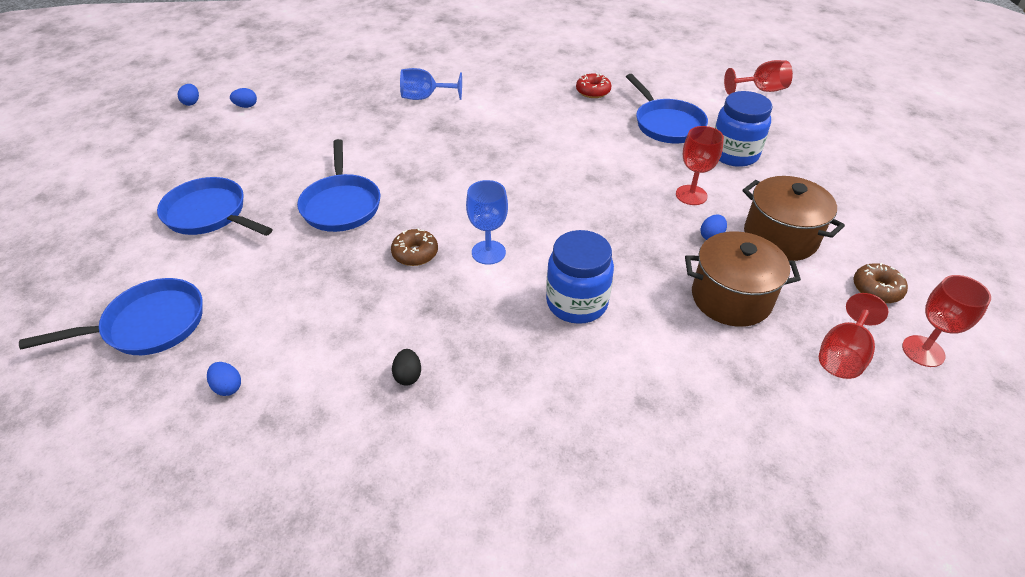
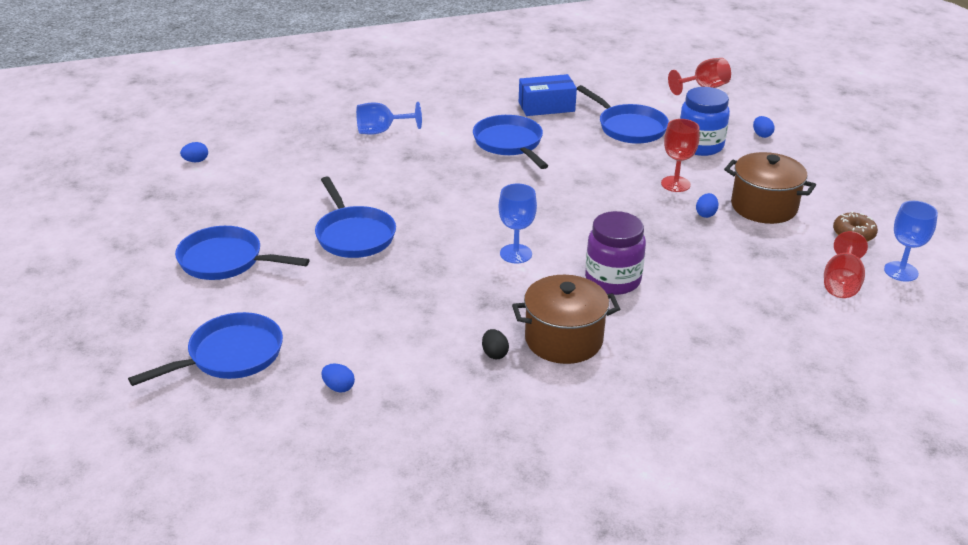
camera: 15 degrees left, 10 degrees down
(191, 102) = (132, 165): blue egg -> blue egg (761, 135)
(415, 253) = (449, 264): brown donut -> none
(539, 126) = (510, 144): none -> blue pan
(576, 303) = (612, 280): blue jar -> purple jar
(593, 91) = (546, 107): red donut -> blue box
(731, 298) = (740, 257): brown pot -> brown pot (563, 340)
(923, 351) = (901, 271): red goblet -> blue goblet

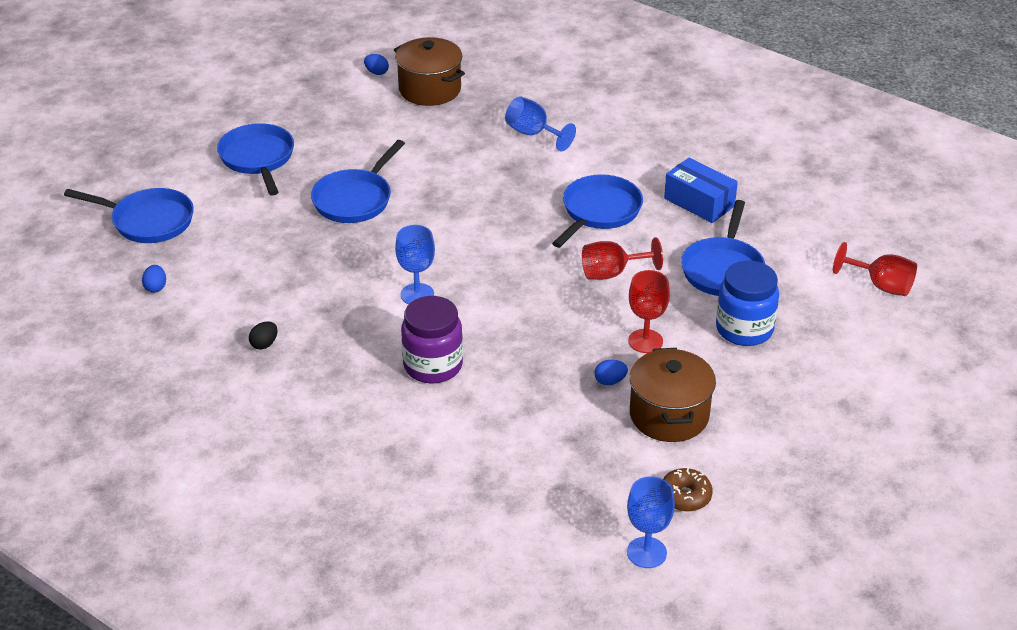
camera: 55 degrees right, 5 degrees up
(563, 340) = (317, 373): brown pot -> brown pot (430, 89)
(761, 135) = (823, 363): blue egg -> none
(841, 283) = (578, 515): red goblet -> red goblet (612, 273)

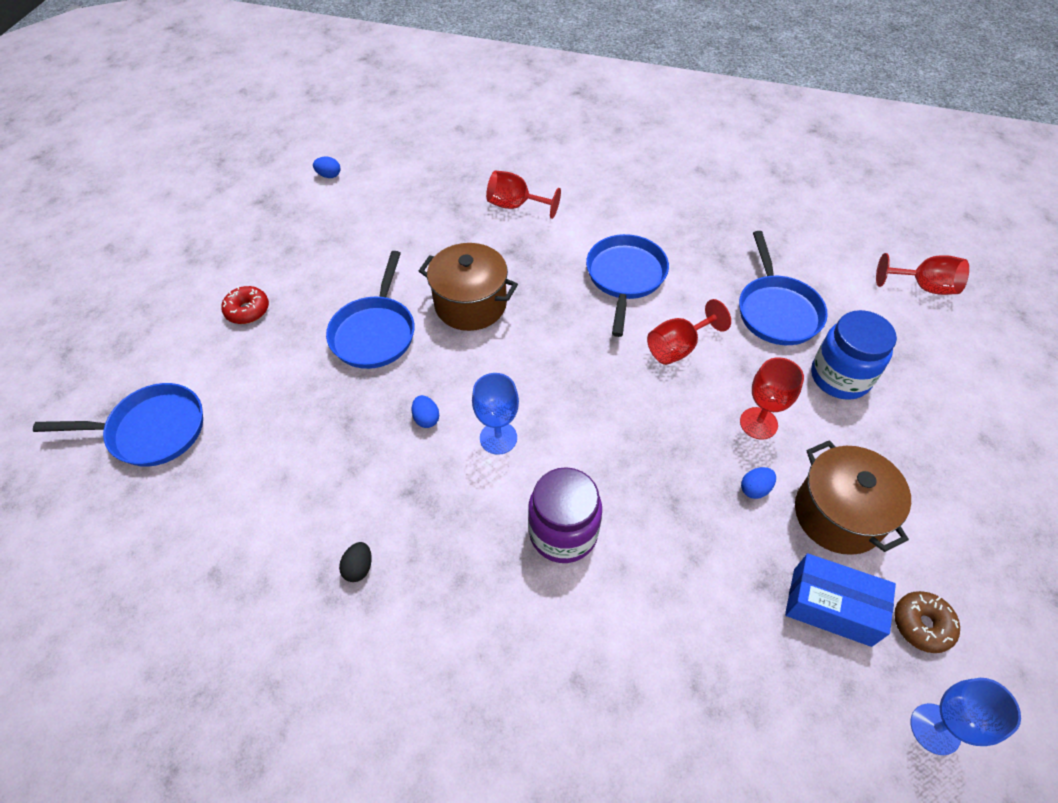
camera: 20 degrees left, 15 degrees up
(155, 287) = (195, 525): blue egg -> blue egg (426, 418)
(258, 159) = (247, 310): blue pan -> red donut
(430, 89) = (391, 181): brown pot -> brown pot (470, 304)
(533, 134) = (515, 205): blue goblet -> red goblet
(699, 202) = (709, 240): blue box -> blue box (831, 607)

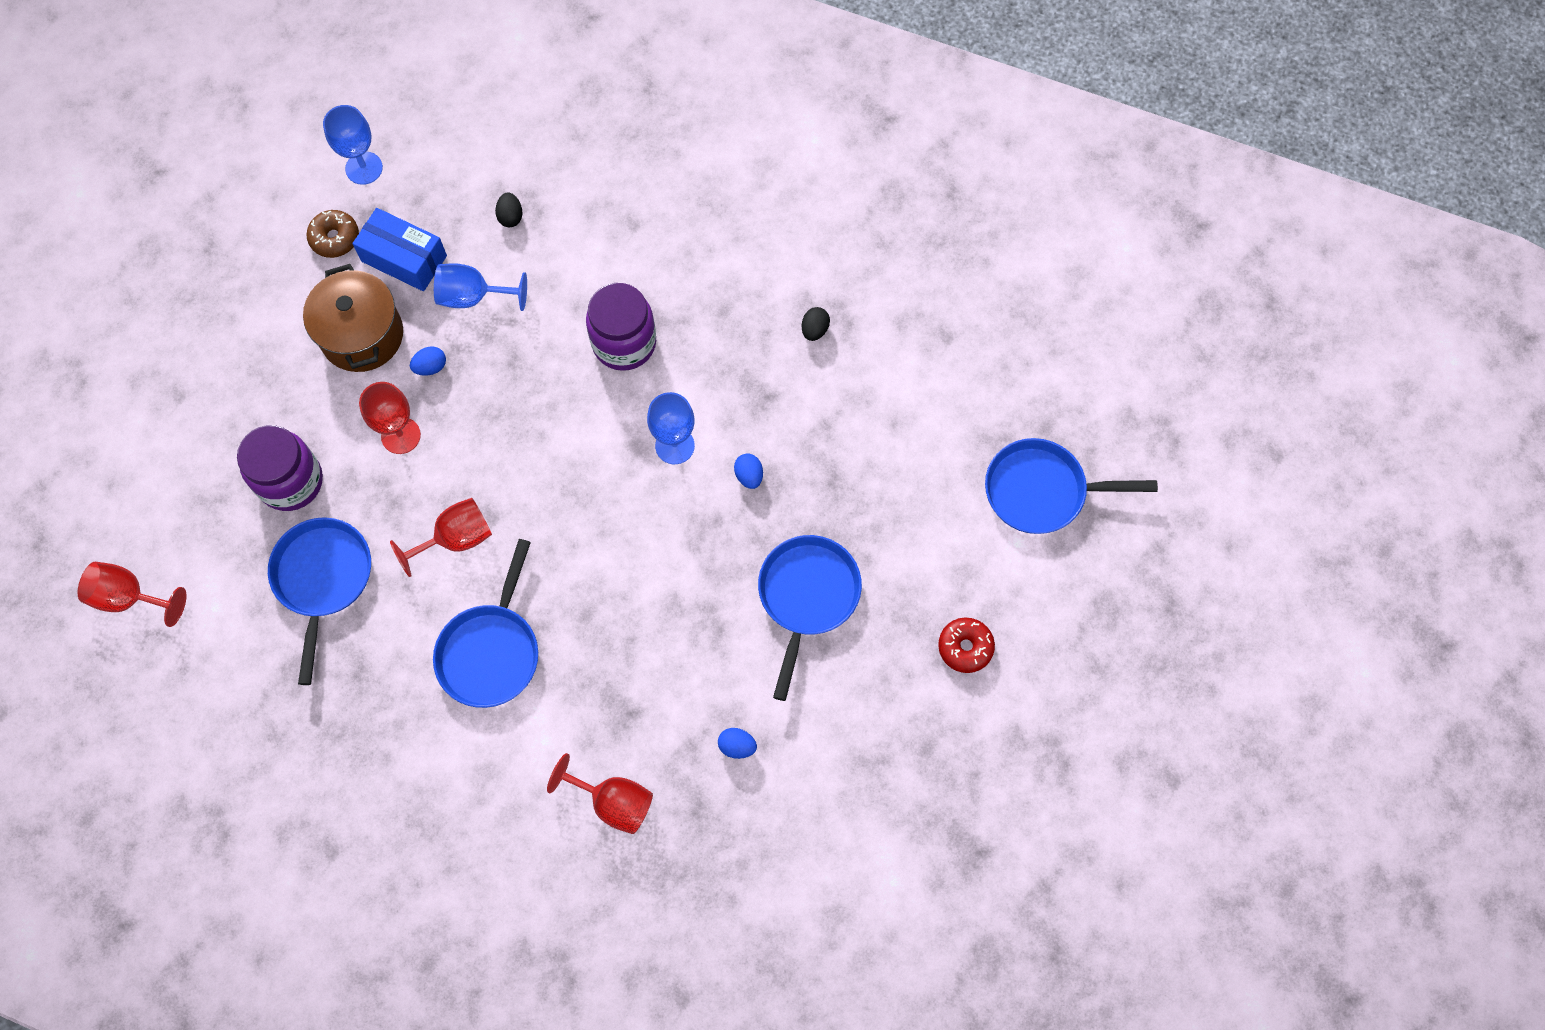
camera: 175 degrees left, 15 degrees up
(329, 175) = (883, 900): blue egg -> blue egg (737, 746)
(470, 304) = (690, 628): brown pot -> none
(727, 676) = (510, 217): none -> black egg
(738, 568) = (473, 296): none -> blue goblet
(840, 377) = (291, 481): blue jar -> purple jar

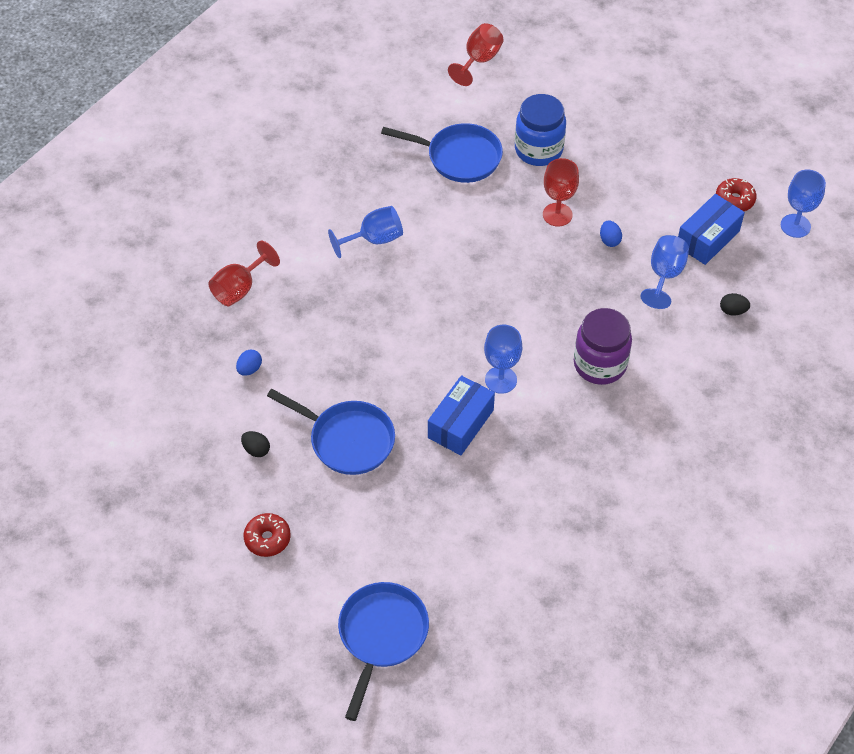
camera: 105 degrees right, 15 degrees down
(291, 481) = (538, 150): purple jar -> blue jar
(335, 238) = (734, 200): brown donut -> red donut
(362, 335) = (646, 204): brown pot -> none
(456, 538) = (466, 233): red goblet -> none
(491, 651) = (374, 239): blue pan -> blue goblet
(749, 476) = (460, 424): blue egg -> blue box
(814, 330) = (579, 501): black egg -> black egg (256, 450)

